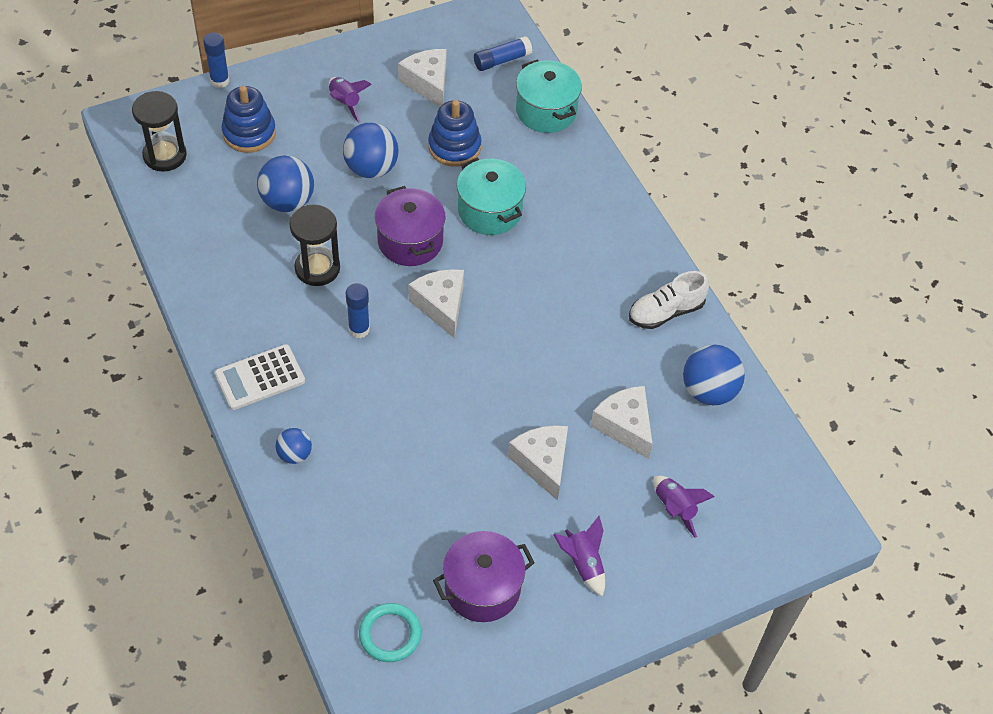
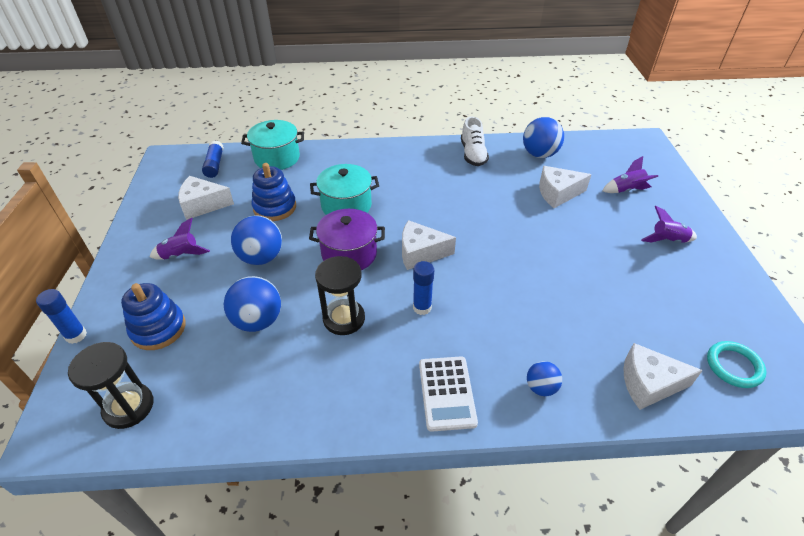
camera: 65 degrees left, 10 degrees down
(482, 588) = (688, 298): purple pot -> none
(542, 463) = (580, 238): white cheese -> white cheese (648, 384)

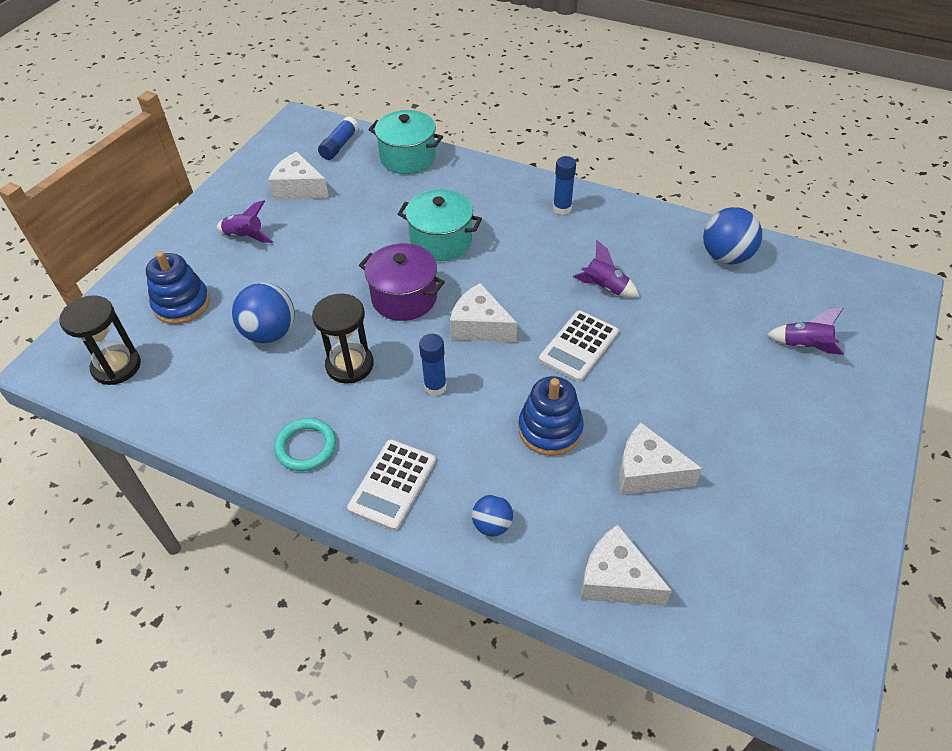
camera: 30 degrees right, 5 degrees up
(76, 335) = (114, 282): blue glue stick -> blue glue stick (562, 209)
(261, 257) = (316, 268): blue ball -> none
(275, 207) = (366, 216): blue stacking toy -> blue stacking toy (550, 429)
(473, 154) = (638, 227): white shoe -> none
(497, 240) = (578, 346): none -> white calculator
(557, 193) = (705, 316): white cheese -> white cheese (647, 472)
(667, 241) = (799, 432): purple rocket -> purple rocket (604, 288)
(734, 366) = (741, 612): turquoise ring -> turquoise ring (306, 447)

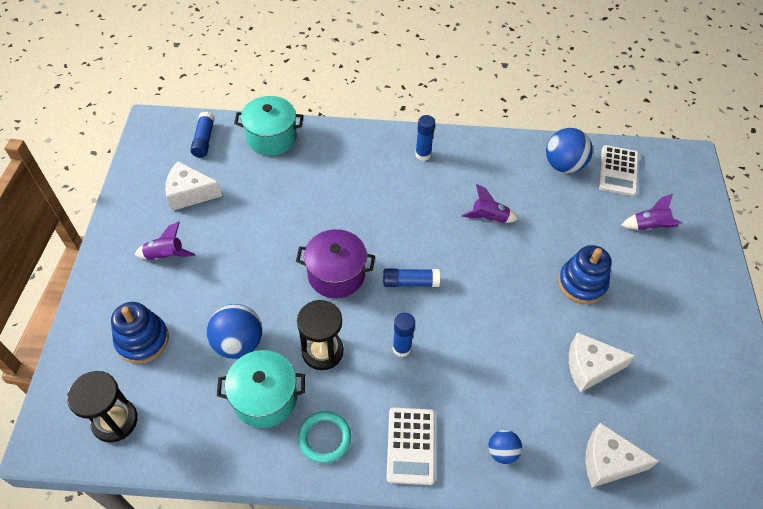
camera: 25 degrees left, 5 degrees up
(441, 241) = (340, 212): turquoise pot -> turquoise pot (265, 398)
(480, 326) = (410, 282): white cheese -> blue glue stick
(550, 429) = (506, 356): blue stacking toy -> blue stacking toy (582, 283)
(578, 346) = (493, 276): white calculator -> white calculator (618, 171)

